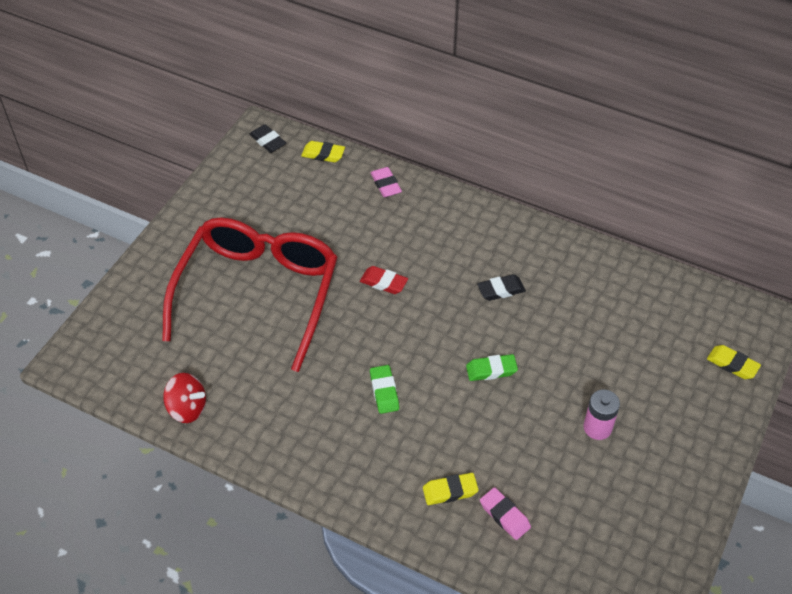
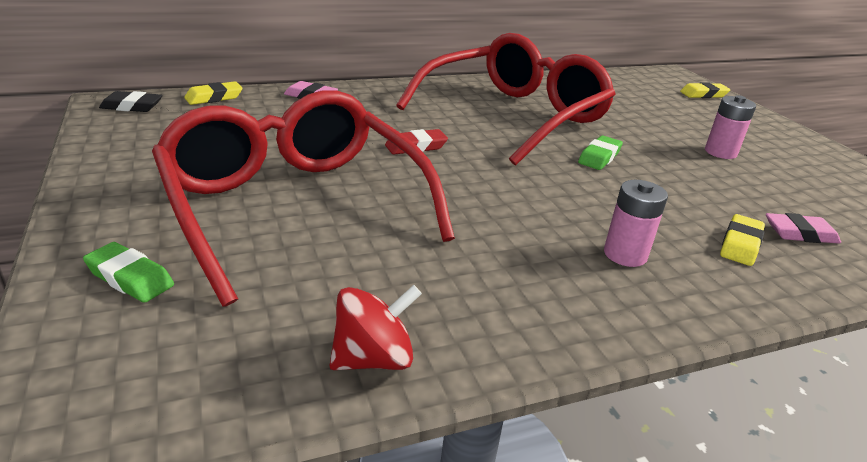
camera: 50 degrees left, 20 degrees down
(372, 445) = (625, 254): none -> pink battery
(384, 391) = (555, 211): green eraser -> green eraser (130, 278)
(501, 290) = (514, 116): black eraser -> red glasses

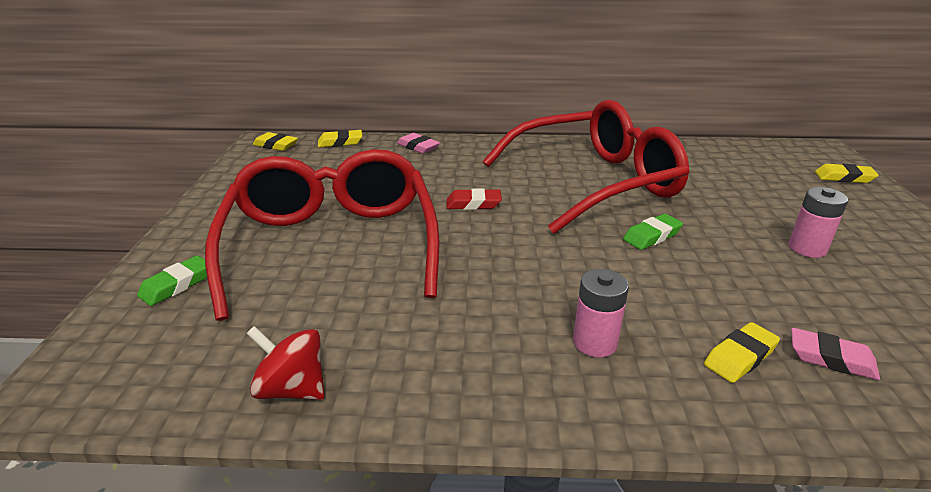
camera: 25 degrees right, 0 degrees up
(130, 278) = (177, 285): green eraser -> green eraser turned 75 degrees clockwise
(132, 107) = (276, 145): black eraser -> yellow eraser
(373, 358) = (292, 388): red spinning top -> red spinning top turned 150 degrees counterclockwise

